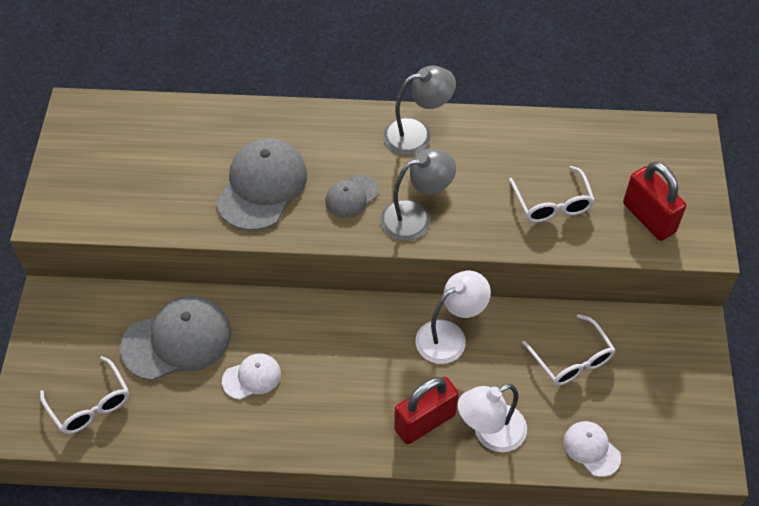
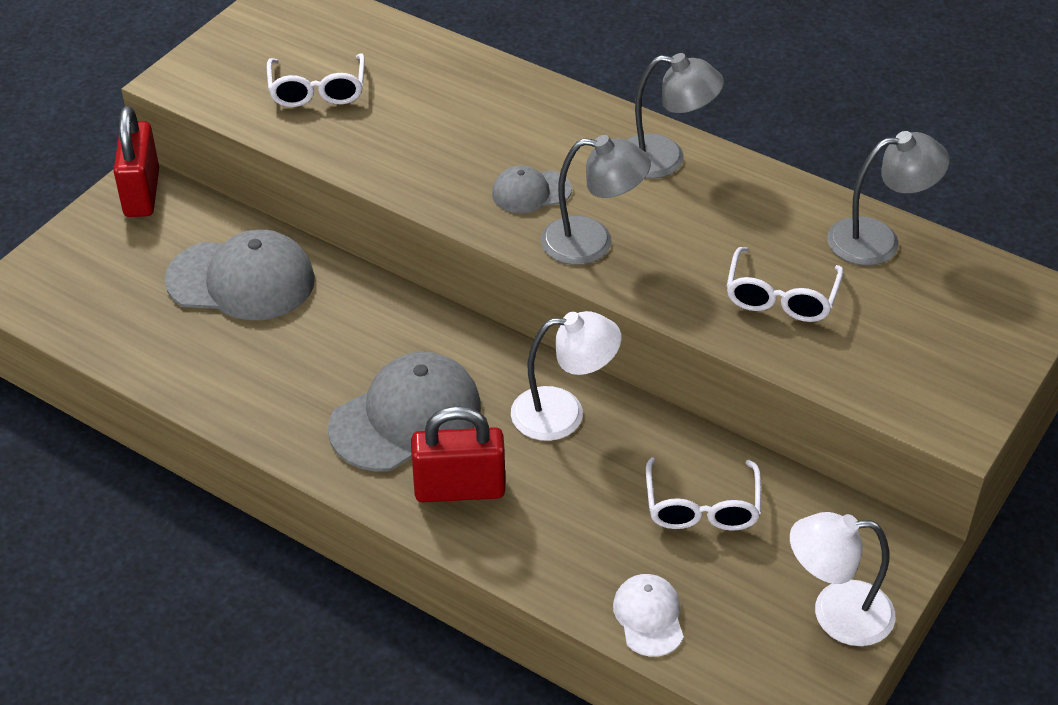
camera: 30 degrees right, 10 degrees down
(90, 404) = (100, 301): white glasses -> white glasses (317, 90)
(252, 377) = (294, 353): white cap -> none
(262, 186) = (434, 142): grey cap -> grey cap (406, 417)
(490, 434) = (530, 539): white lamp -> white lamp (836, 613)
(579, 136) = (878, 240): none -> grey lamp
(648, 218) = (901, 364): red padlock -> red padlock (142, 193)

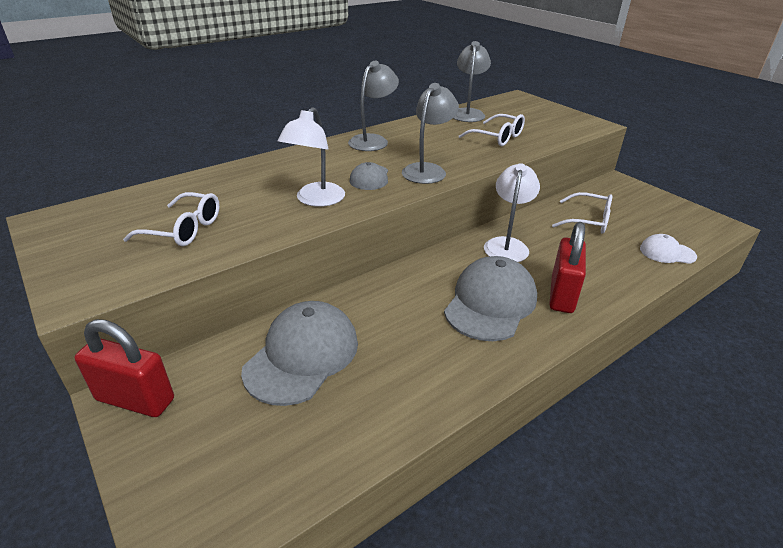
camera: 70 degrees left, 10 degrees down
(406, 417) = (490, 303): grey cap -> grey cap turned 45 degrees clockwise
(836, 613) = (660, 204): white lamp -> white lamp (316, 200)

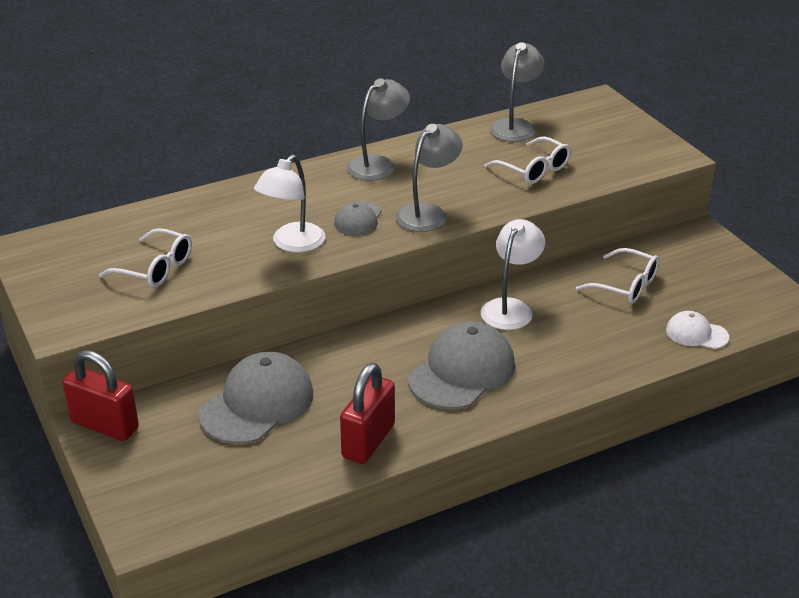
camera: 10 degrees right, 0 degrees up
(562, 295) = (544, 370): red padlock -> red padlock (368, 441)

